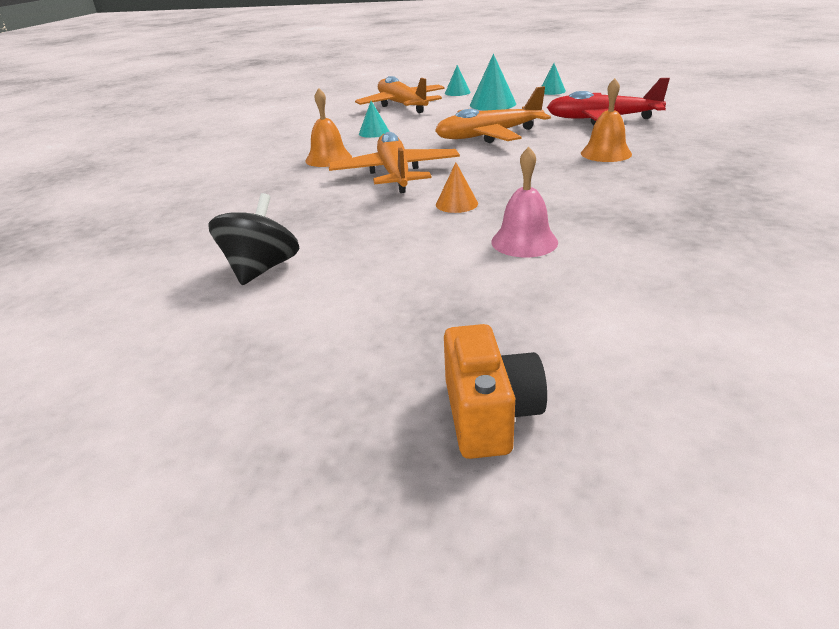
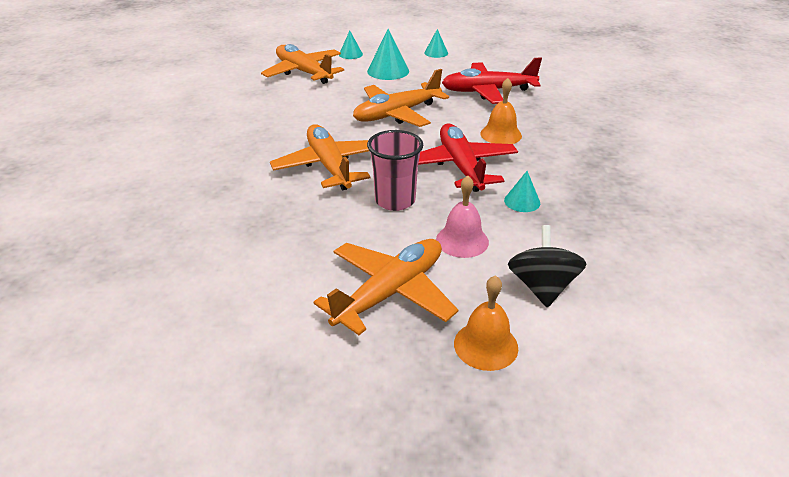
camera: 15 degrees left, 5 degrees up
(261, 269) = (253, 288): black spinning top -> black spinning top (542, 287)
(328, 158) = (260, 148): orange bell -> orange bell (486, 345)
(374, 132) = (290, 111): turquoise cone -> turquoise cone (522, 201)
(416, 283) = (390, 292): none -> orange plane
(456, 204) = (395, 201): orange cone -> pink cup
(489, 415) = (483, 412): orange camera -> none
(547, 178) = (460, 166): none -> red plane

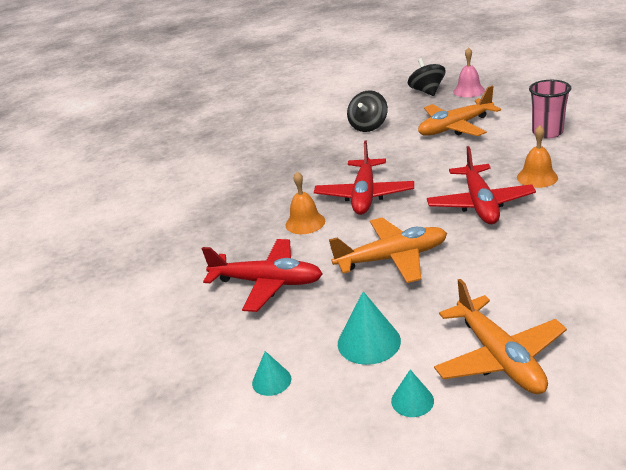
camera: 155 degrees left, 5 degrees down
(329, 166) = (480, 204): orange plane -> red plane
(395, 201) = (432, 173): pink cup -> pink cup (547, 132)
(462, 240) = (398, 148): pink bell -> pink bell (468, 91)
(486, 345) = (415, 109): orange bell -> orange bell (537, 177)
(491, 420) = (427, 91): none -> black spinning top
(522, 201) = (339, 167): turquoise cone -> none

